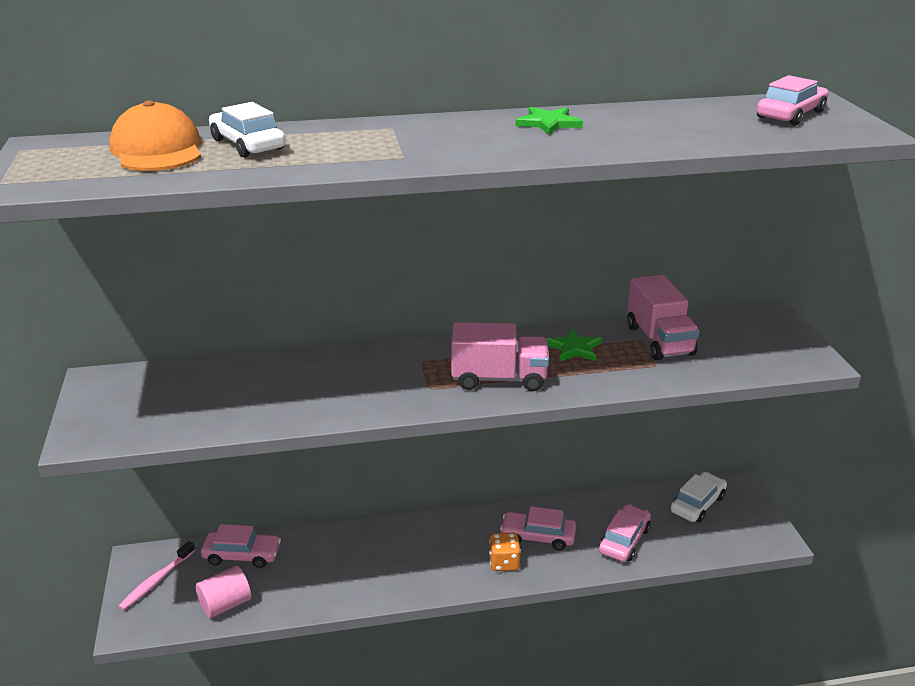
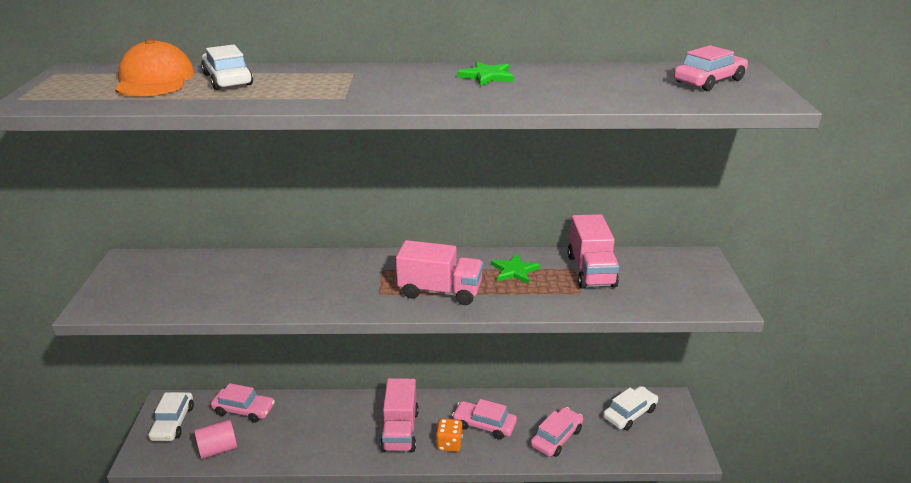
camera: 10 degrees right, 0 degrees up
(156, 581) = (173, 422): pink toothbrush -> white car
(441, 555) = (400, 431): none -> pink truck

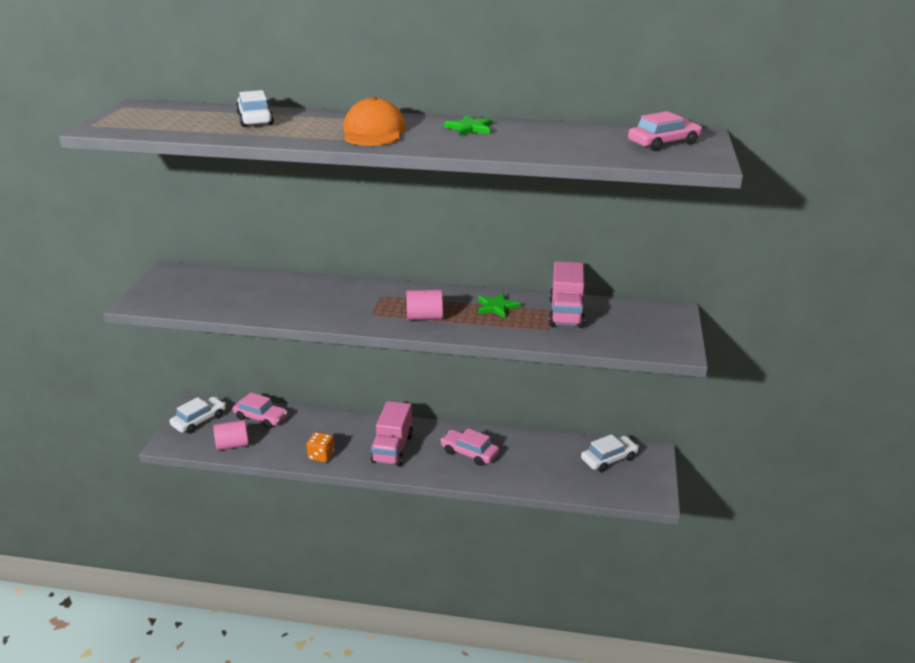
camera: 10 degrees right, 0 degrees up
(155, 80) = (198, 116): orange cap -> orange cap (373, 132)
(173, 422) = (199, 420): white car -> white car turned 150 degrees counterclockwise
(440, 291) = (424, 317): pink truck -> pink cylinder
(449, 444) = (433, 464): orange dice -> orange dice (321, 455)
(556, 437) = (533, 470): pink car -> none

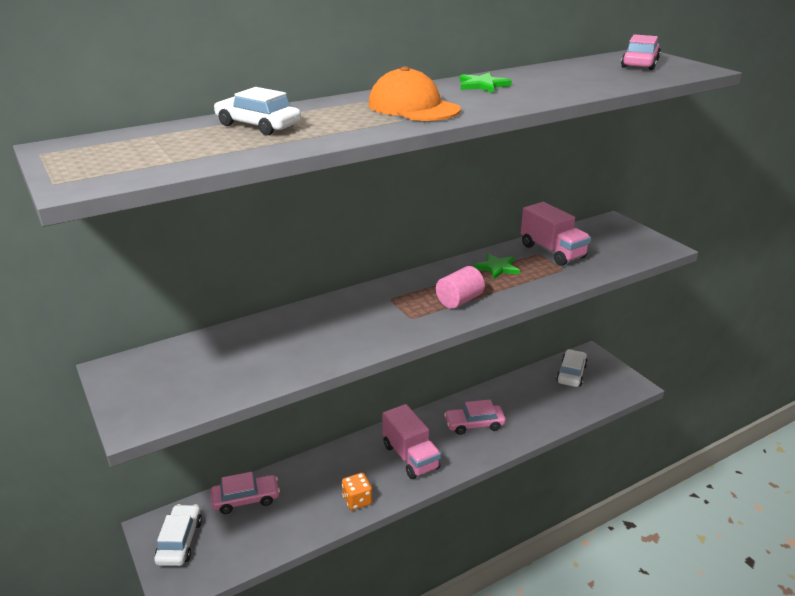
camera: 40 degrees left, 0 degrees up
(233, 445) = (254, 544): pink cylinder -> none

